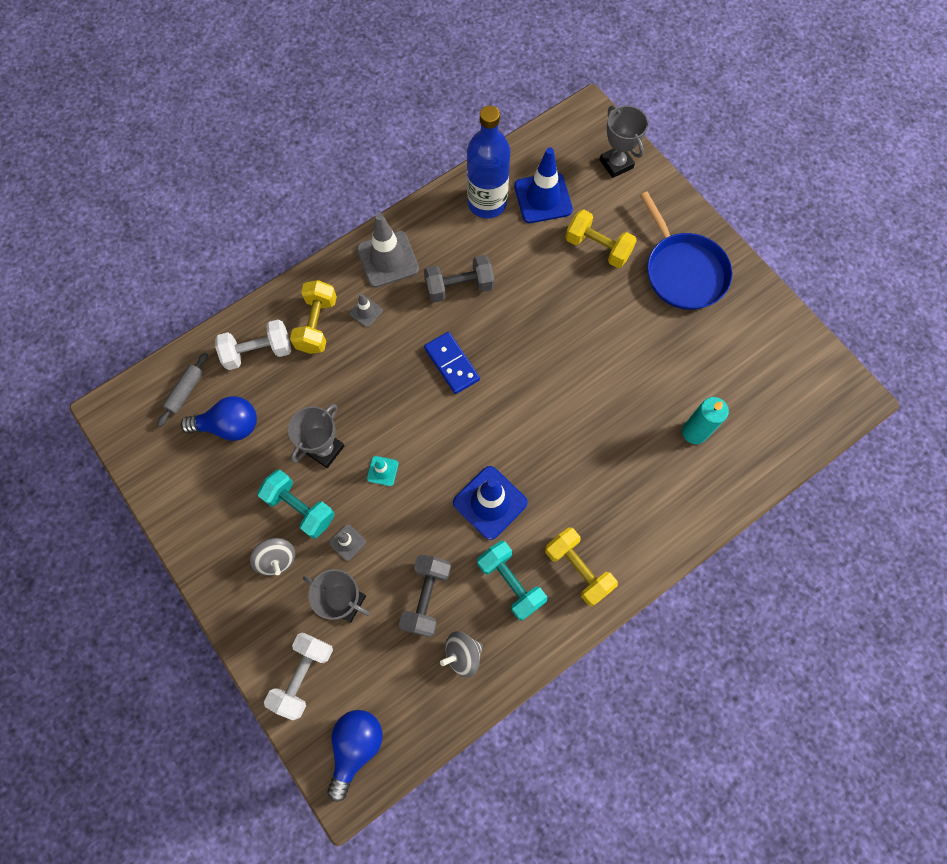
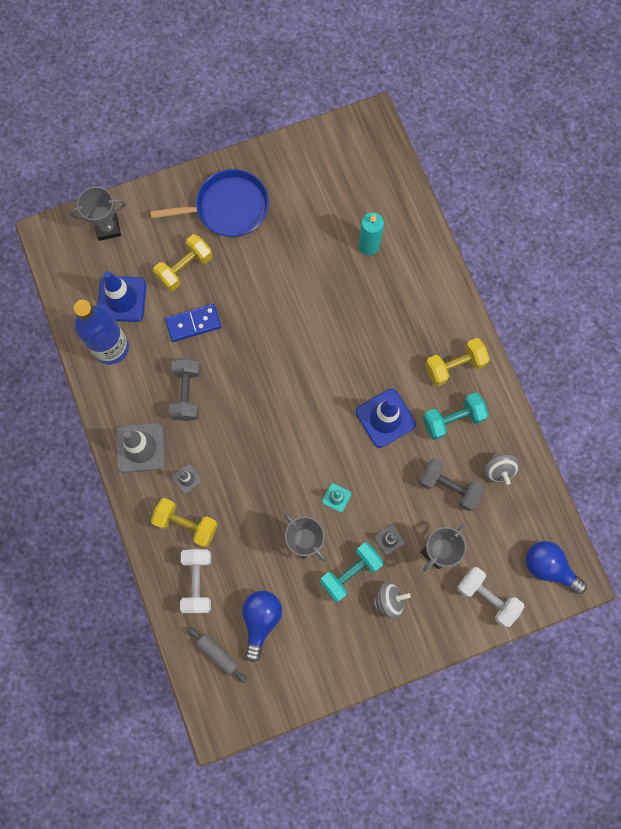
camera: 75 degrees left, 5 degrees up
(452, 364) = (257, 417): blue domino -> blue domino (193, 323)

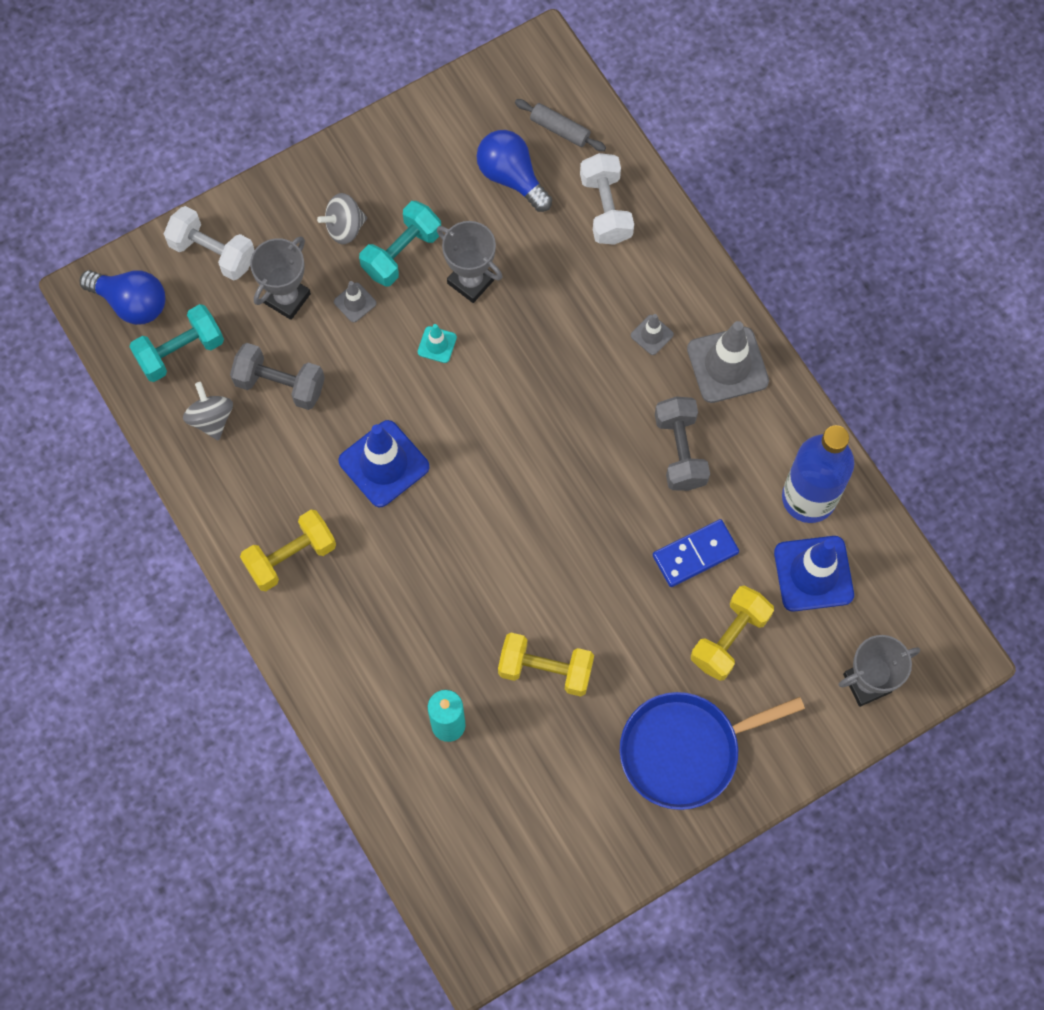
camera: 170 degrees right, 5 degrees down
(186, 524) = (638, 276): yellow dumbbell -> yellow dumbbell (545, 670)
(261, 620) = (511, 177): blue light bulb -> blue light bulb turned 135 degrees clockwise
(453, 419) = (285, 478): turquoise dumbbell -> turquoise dumbbell (180, 351)

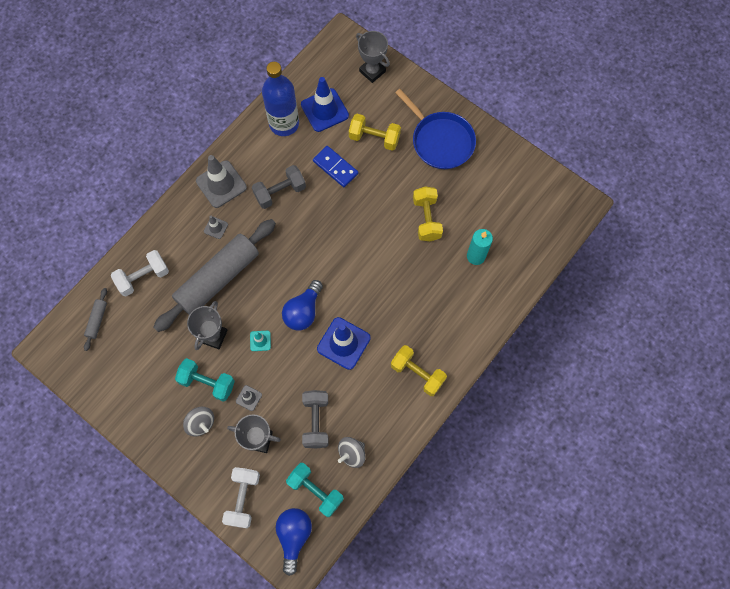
camera: 110 degrees left, 0 degrees up
(511, 177) = (137, 337): blue light bulb -> blue light bulb (303, 311)
(563, 313) = (218, 278): none -> grey rolling pin

